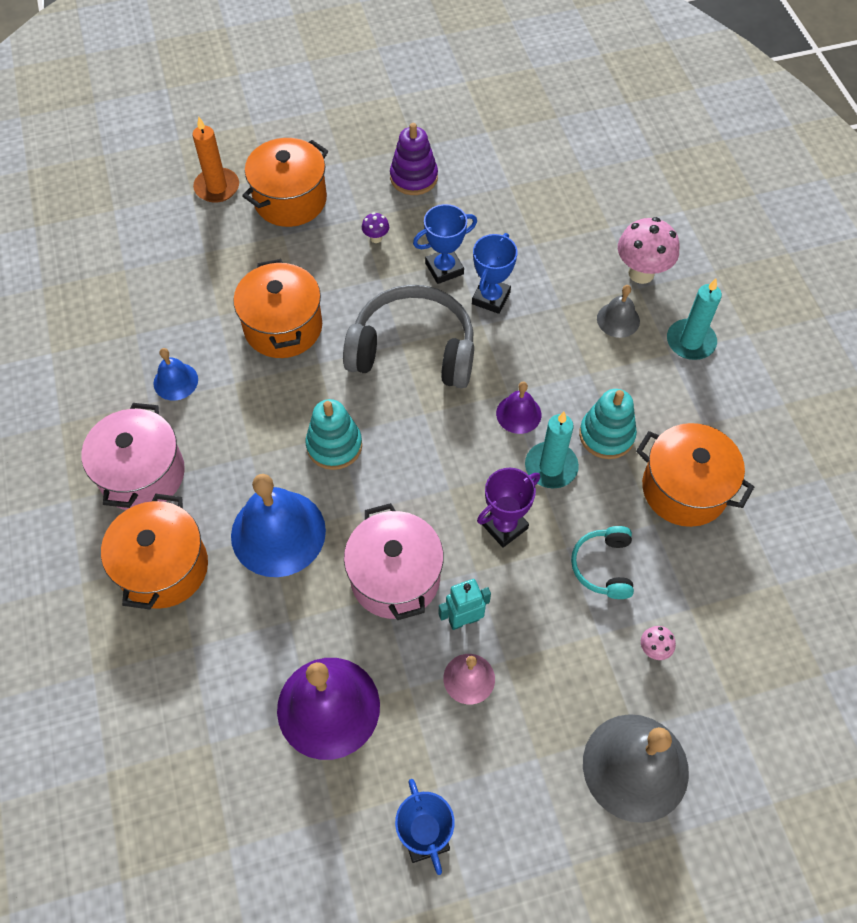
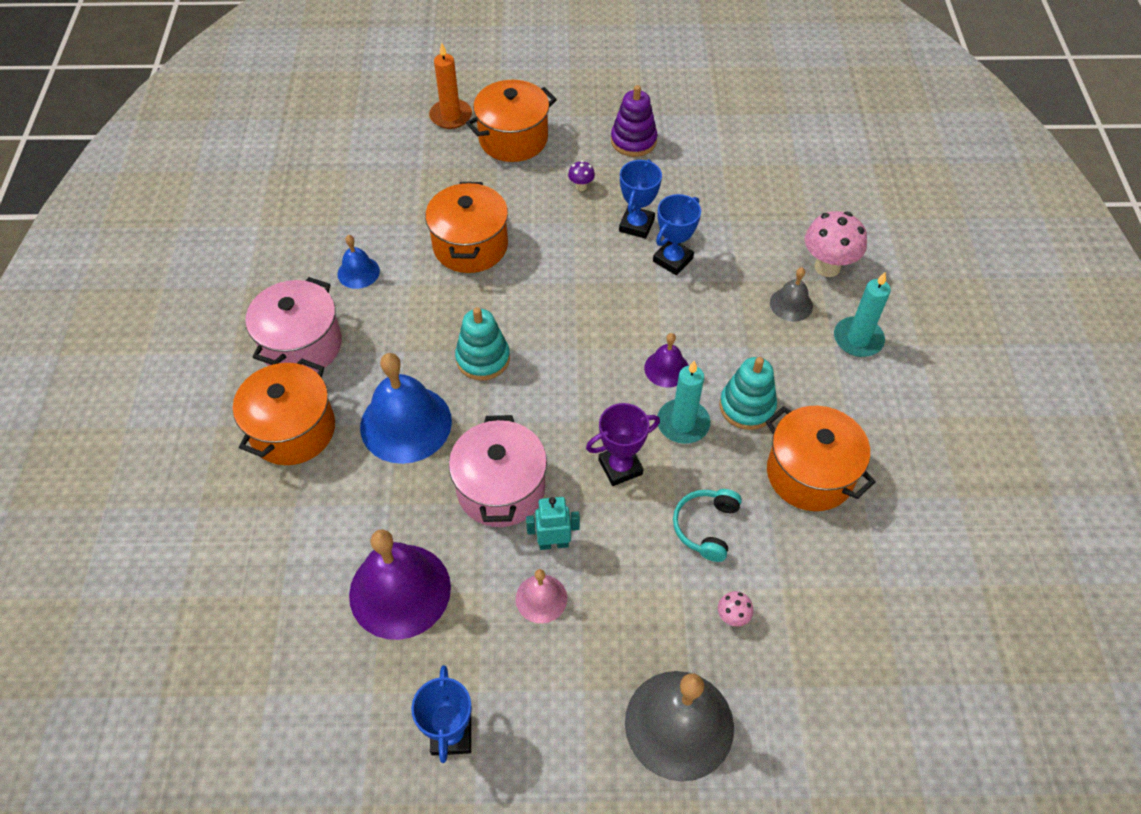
camera: 15 degrees right, 5 degrees down
(413, 350) = (584, 291): grey headphones -> none
(444, 269) = (636, 225): blue trophy -> blue trophy turned 60 degrees counterclockwise

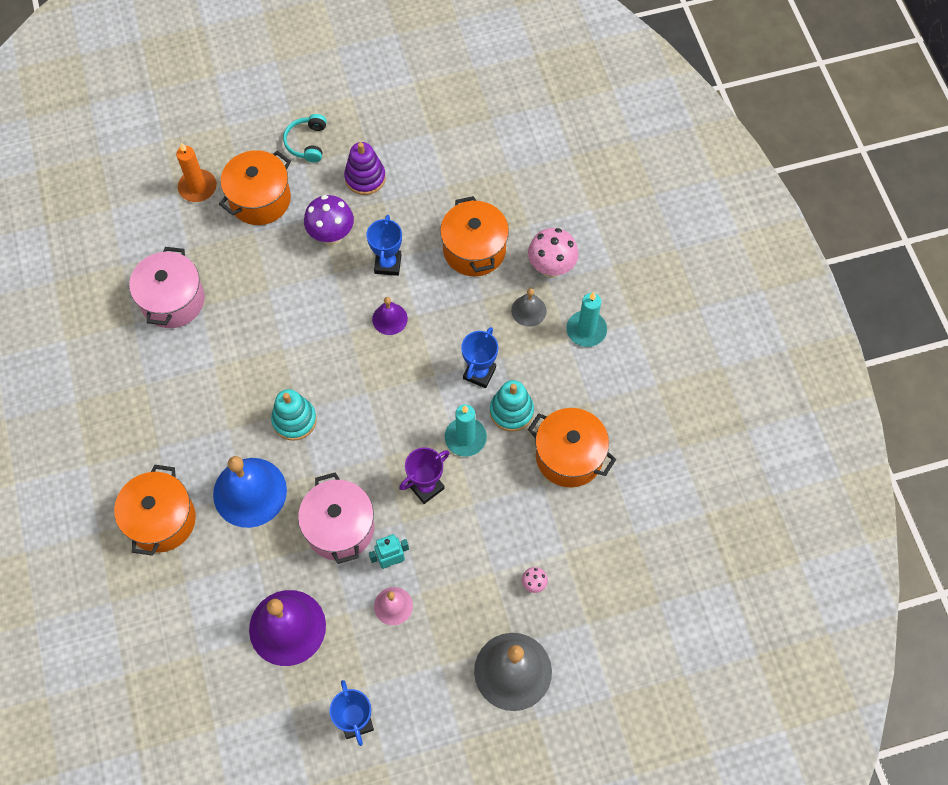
camera: 15 degrees left, 10 degrees up
(302, 345) = (142, 444): pink pot -> pink pot (173, 300)
(358, 272) = (167, 365): blue bell -> none
(470, 246) = (254, 317): orange pot -> orange pot (474, 250)
(581, 186) = (332, 236): purple mushroom -> purple mushroom, size x2.13
(666, 368) = (442, 393): purple bell -> purple bell (389, 319)
(673, 260) = (425, 291): blue trophy -> blue trophy (479, 373)
(706, 527) = (501, 519): turquoise headphones -> turquoise headphones (307, 142)

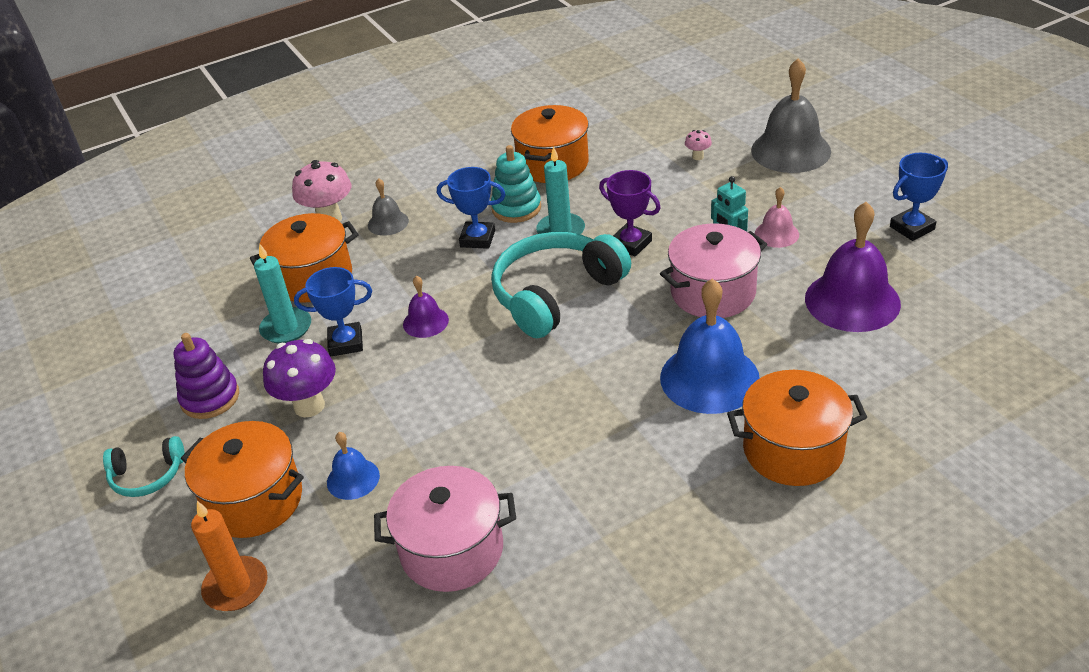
camera: 100 degrees left, 25 degrees down
(254, 254) = (353, 479): none -> blue bell
(294, 420) = (594, 366): turquoise stacking toy -> none
(385, 414) = (556, 294): none -> turquoise headphones
(586, 330) = (403, 182): turquoise candle -> turquoise candle (286, 328)

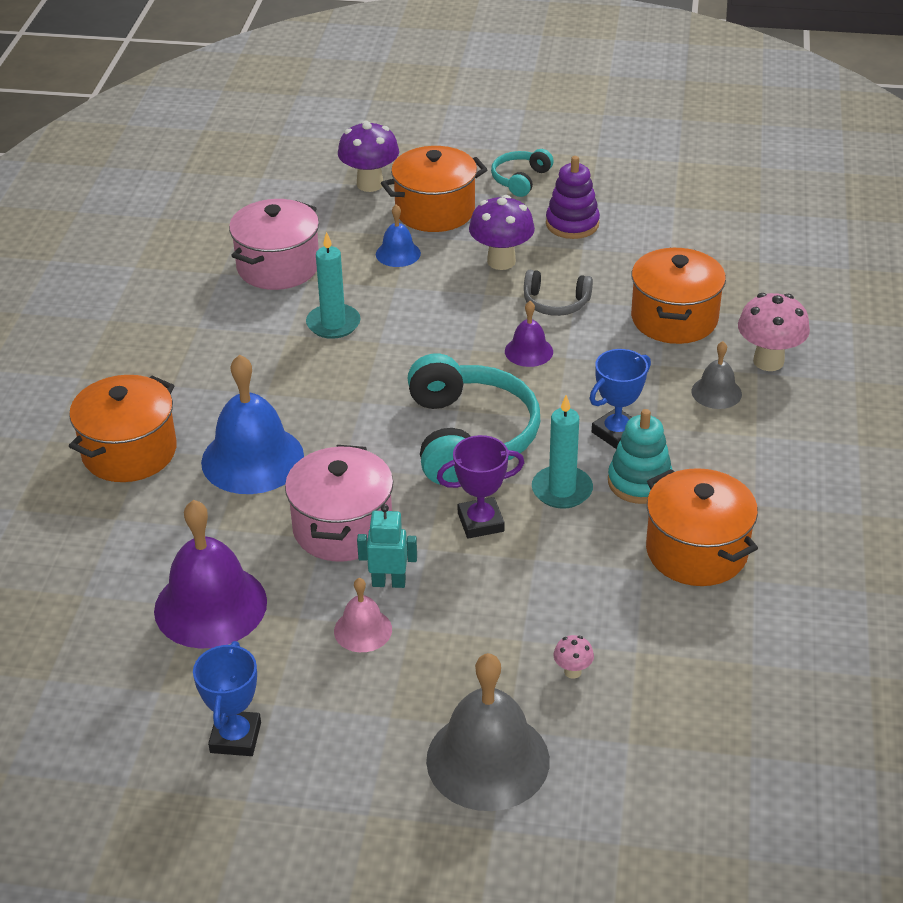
camera: 125 degrees right, 0 degrees up
(236, 586) = (370, 184): orange candle -> purple mushroom
(286, 328) = (616, 282): turquoise candle -> turquoise candle (333, 324)
(346, 343) = (555, 303): blue trophy -> grey headphones

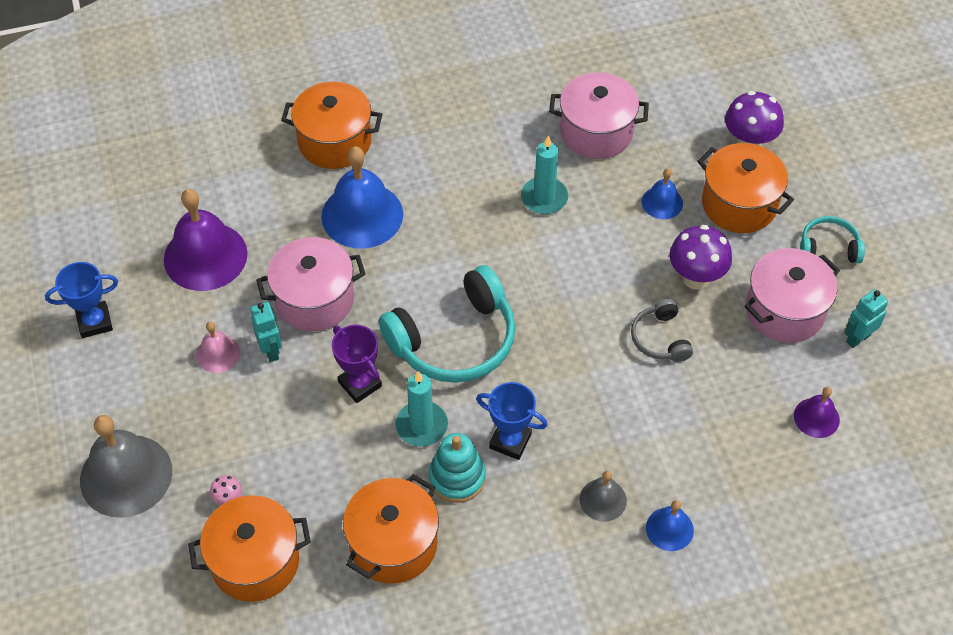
camera: 65 degrees right, 15 degrees up
(528, 351) = (583, 342): purple bell -> purple bell (816, 417)
(572, 224) = (785, 311): purple stacking toy -> pink pot
(627, 196) = (858, 338): none -> turquoise robot
(674, 318) = (690, 435): orange pot -> orange pot (255, 561)
(768, 361) = (669, 529): pink mushroom -> blue bell

